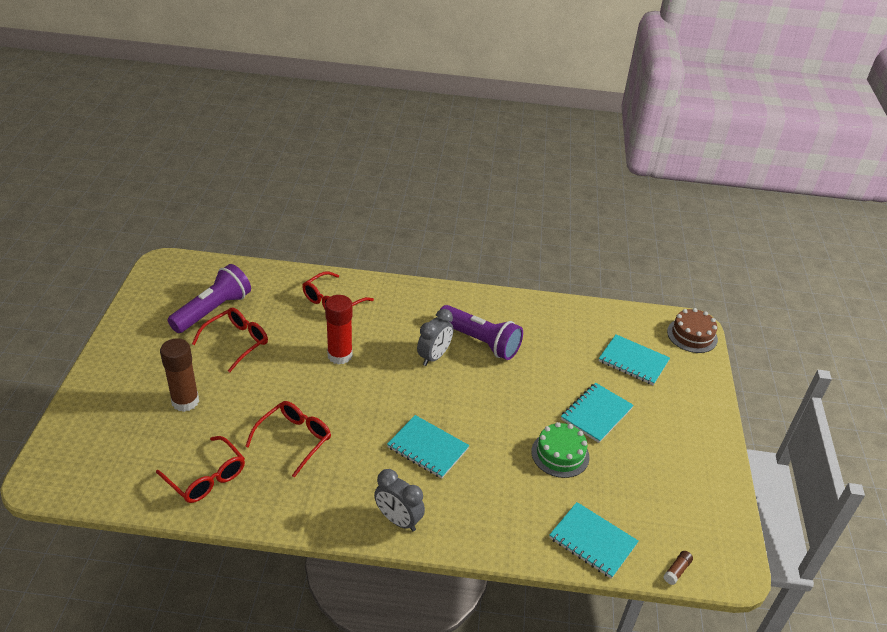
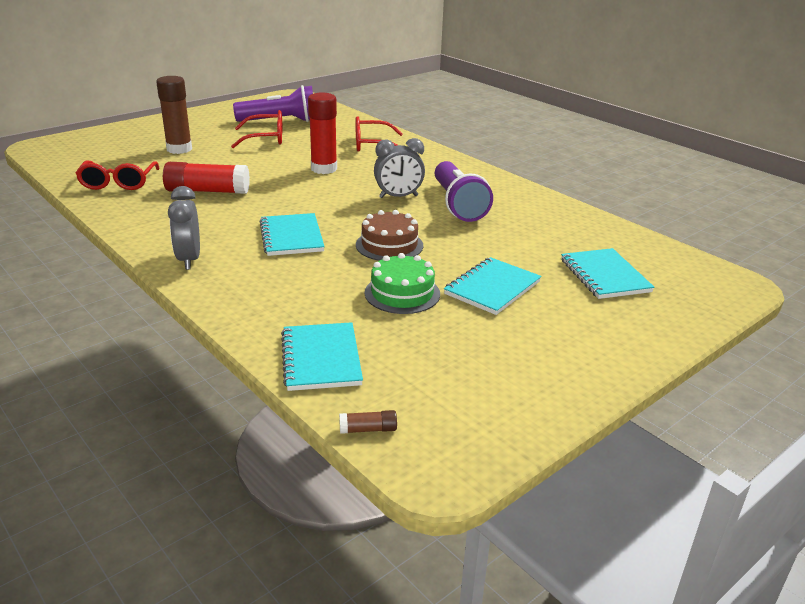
camera: 45 degrees right, 10 degrees down
(294, 439) = (207, 191): red glasses -> red glue stick
(596, 414) = (492, 288): turquoise notebook -> turquoise notebook turned 45 degrees counterclockwise
(692, 335) = (721, 289): brown cake -> brown cake (389, 245)

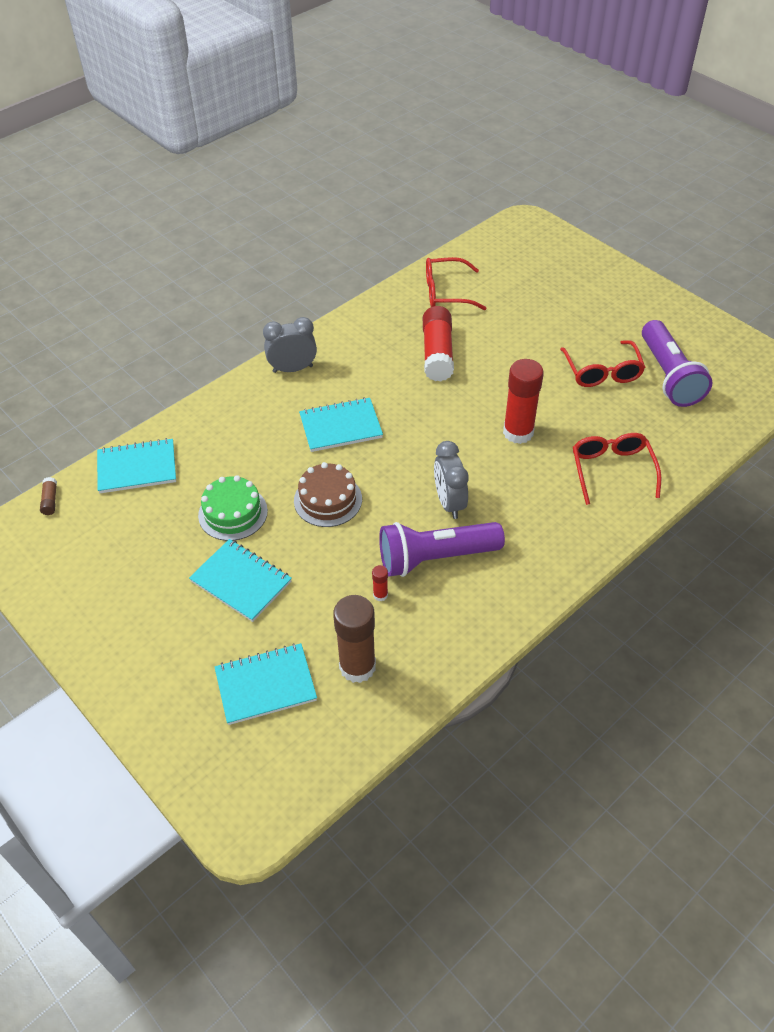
camera: 90 degrees right, 20 degrees up
(179, 149) = (546, 312): brown glue stick -> brown glue stick (357, 666)
(499, 226) = (380, 595): none -> red glue stick

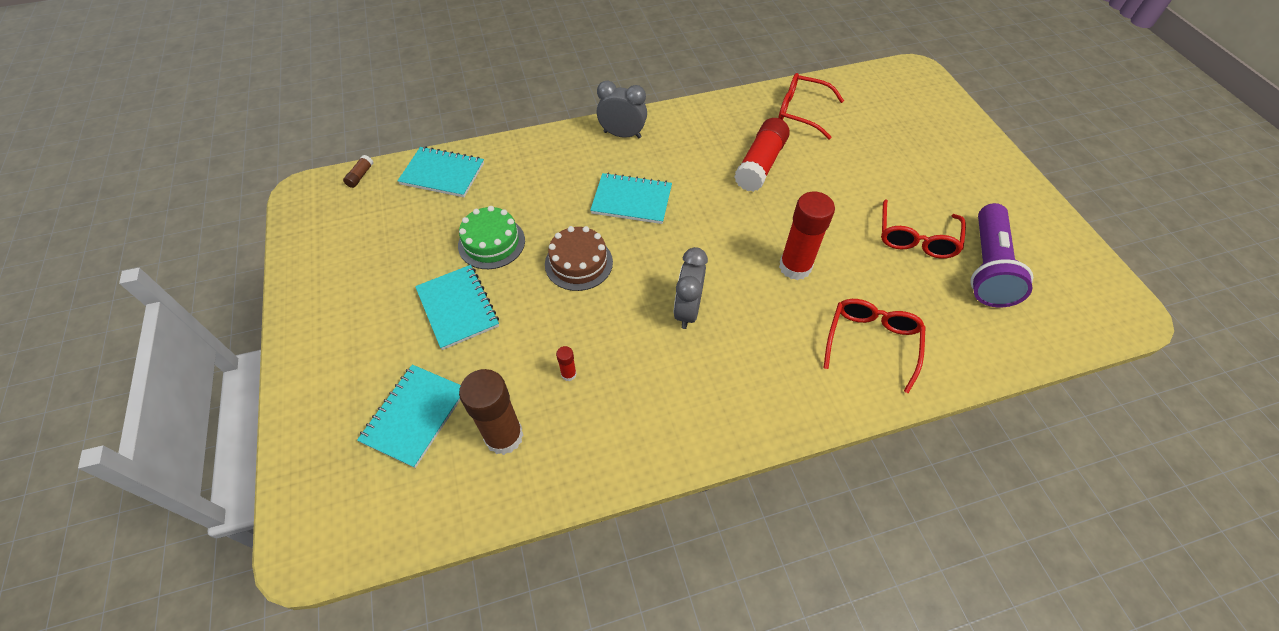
camera: 25 degrees right, 5 degrees up
(265, 685) = (414, 416): turquoise notebook -> turquoise notebook turned 75 degrees counterclockwise
(435, 558) = (642, 359): purple flashlight -> none

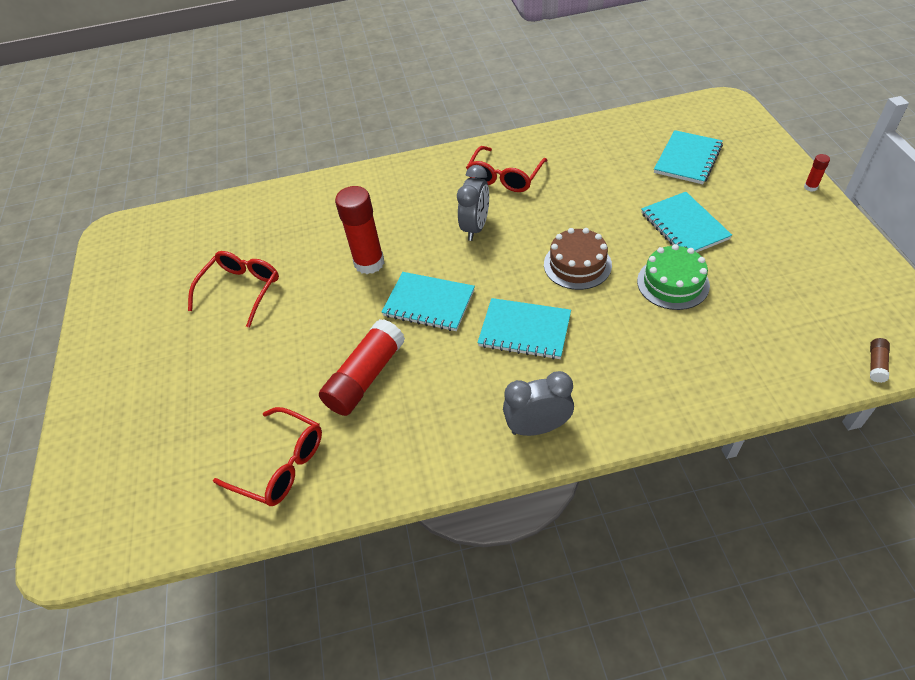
camera: 170 degrees left, 5 degrees down
(442, 174) = (767, 367): turquoise notebook -> turquoise notebook (429, 303)
(504, 436) = (616, 151): brown glue stick -> none
(568, 374) = (574, 184): red glue stick -> red glue stick (810, 187)
(622, 134) = (537, 427): grey clock -> grey clock turned 150 degrees clockwise
(871, 342) = (330, 208): red glasses -> red glasses (504, 177)
(987, 267) = (196, 264): purple flashlight -> none

